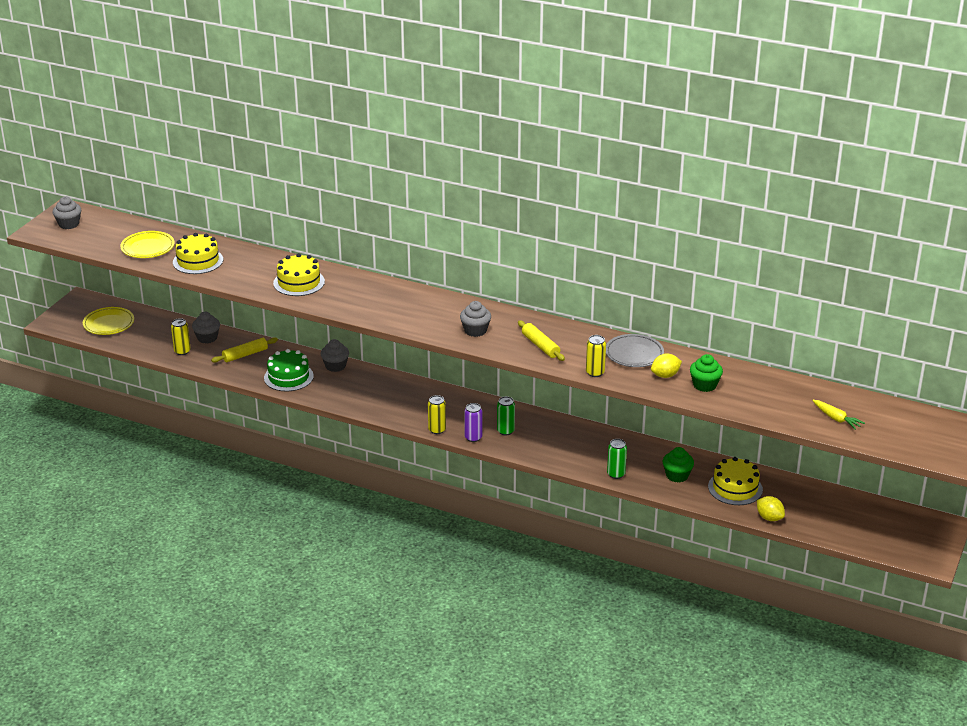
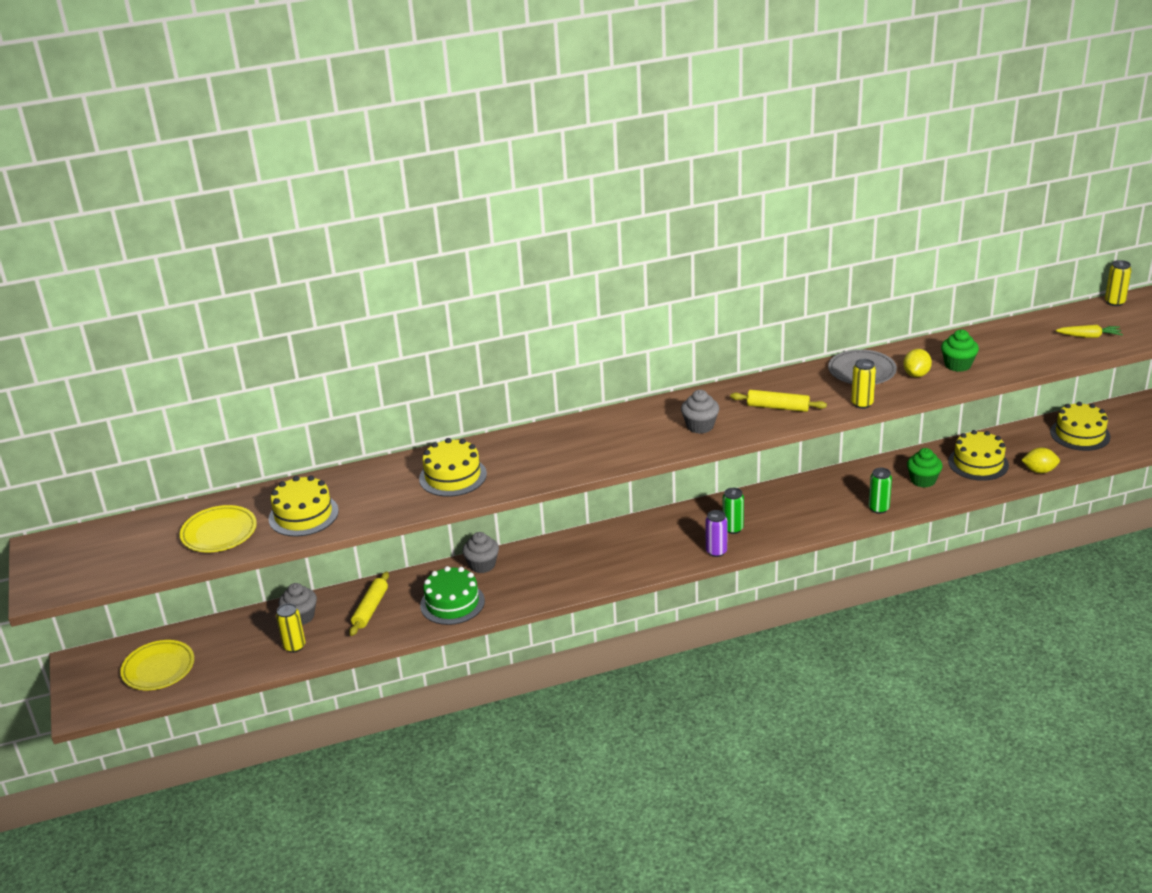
camera: 40 degrees left, 0 degrees up
(69, 224) = (71, 560): grey cupcake -> none
(437, 430) = (674, 564): yellow can -> yellow can (1114, 302)
(846, 514) = (1080, 434): none -> yellow cake

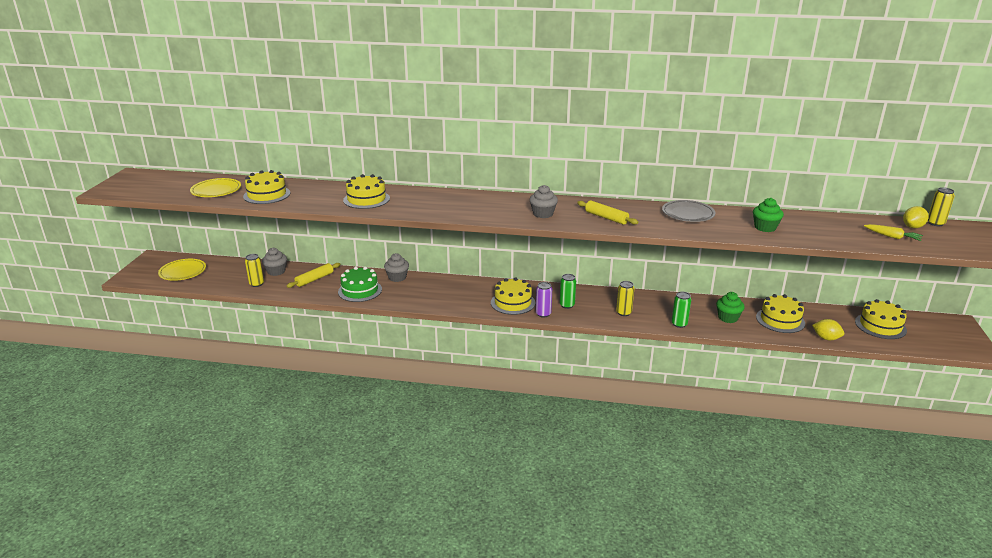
camera: 25 degrees right, 5 degrees down
(665, 548) = (513, 302): none -> yellow cake
(862, 404) = (668, 230): yellow can -> yellow can (623, 313)
(916, 374) = (727, 225): yellow lemon -> yellow lemon (912, 227)

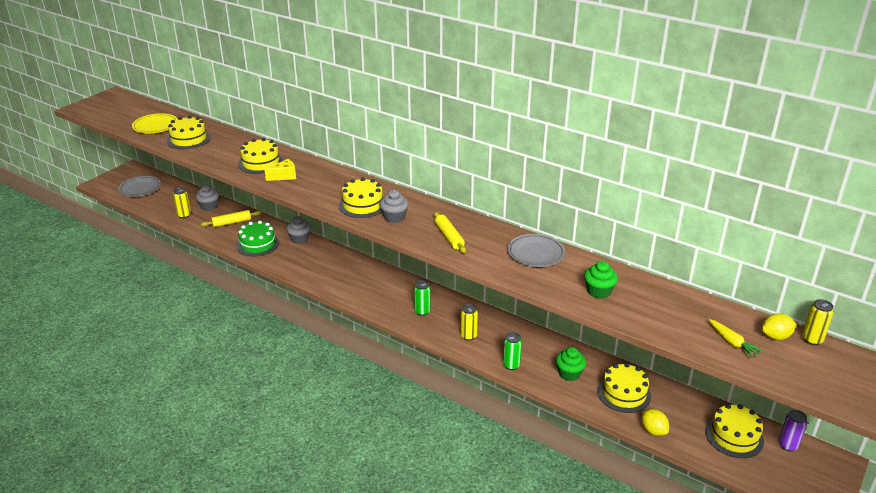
camera: 25 degrees right, 5 degrees up
(183, 272) = (140, 189): yellow plate -> grey plate
(403, 204) = (284, 176): none -> yellow cheese
(513, 302) = (375, 294): yellow cake -> yellow cake (362, 205)
(543, 314) = (391, 314): purple can -> purple can (787, 445)

